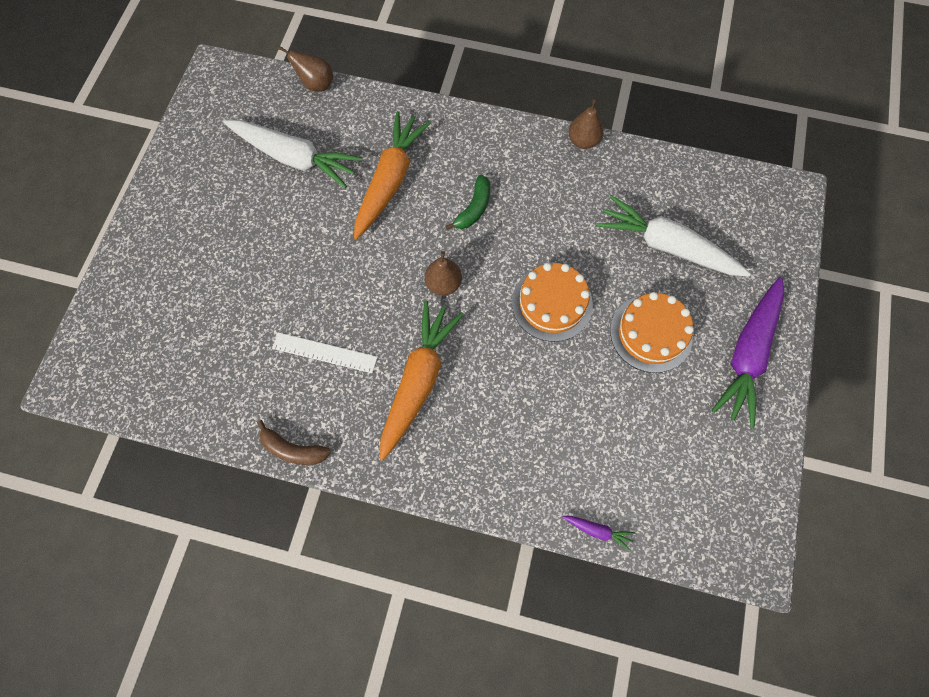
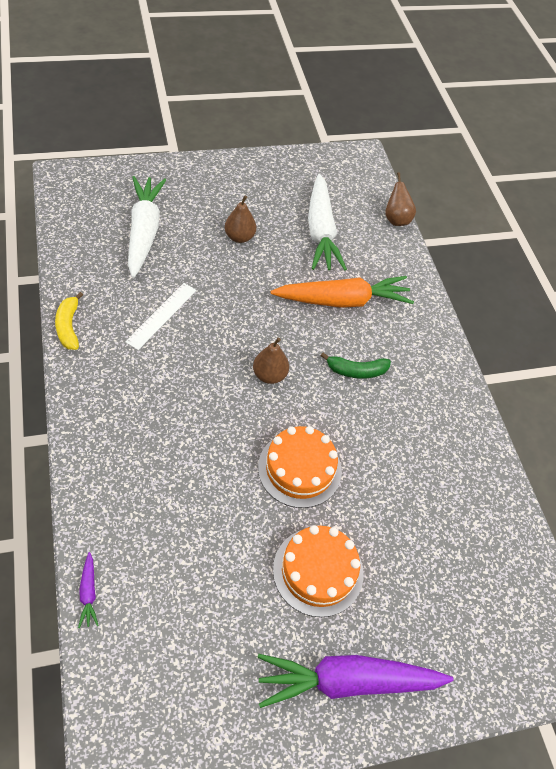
camera: 55 degrees right, 15 degrees down
(293, 449) = (69, 327): brown banana -> yellow banana
(324, 352) = (162, 315): white ruler -> white ruler turned 45 degrees clockwise
(418, 380) = (169, 390): orange carrot -> none
(583, 141) = (486, 434): brown pear -> brown pear (239, 237)
(666, 246) = (423, 552): white carrot -> white carrot (144, 231)

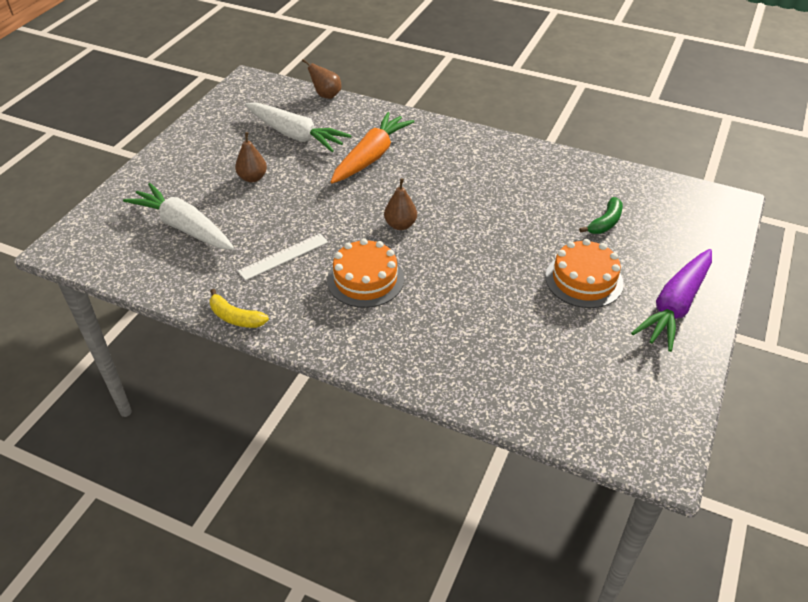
camera: 45 degrees left, 10 degrees down
(88, 593) = (506, 415): purple carrot -> none
(162, 315) = (283, 256): white ruler -> white ruler turned 75 degrees clockwise
(299, 469) = (495, 249): orange cake -> orange cake (365, 279)
(356, 371) = (439, 181): green banana -> green banana (605, 223)

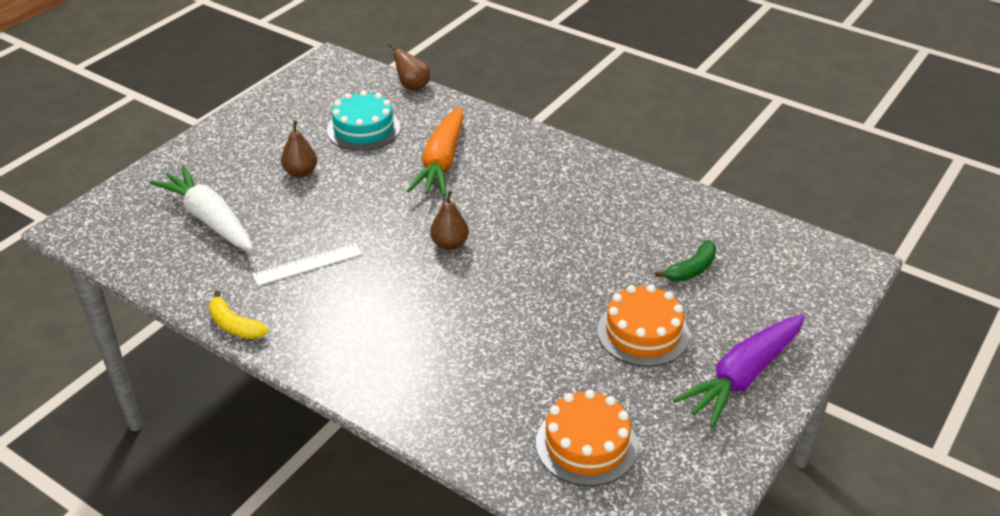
camera: 10 degrees right, 5 degrees down
(296, 135) = (363, 129): white carrot -> turquoise cake
(365, 279) = (390, 301): orange cake -> orange cake (586, 444)
(371, 156) = (441, 162): orange carrot -> orange carrot turned 150 degrees clockwise

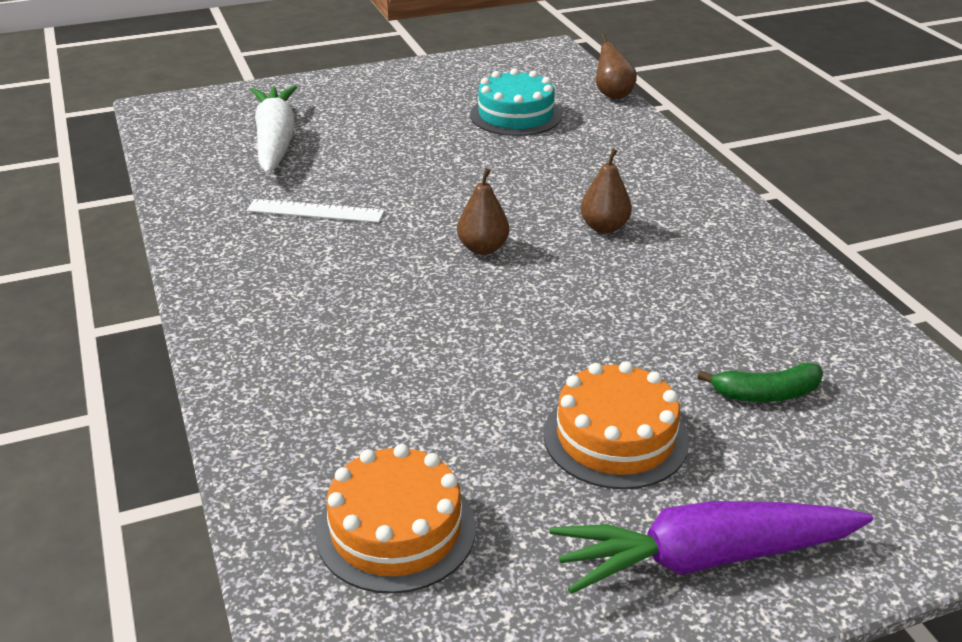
camera: 35 degrees right, 5 degrees down
(235, 325) = (184, 236): yellow banana -> none
(301, 172) = (407, 131): brown pear -> brown pear (604, 227)
(441, 162) = (565, 170): orange carrot -> none

